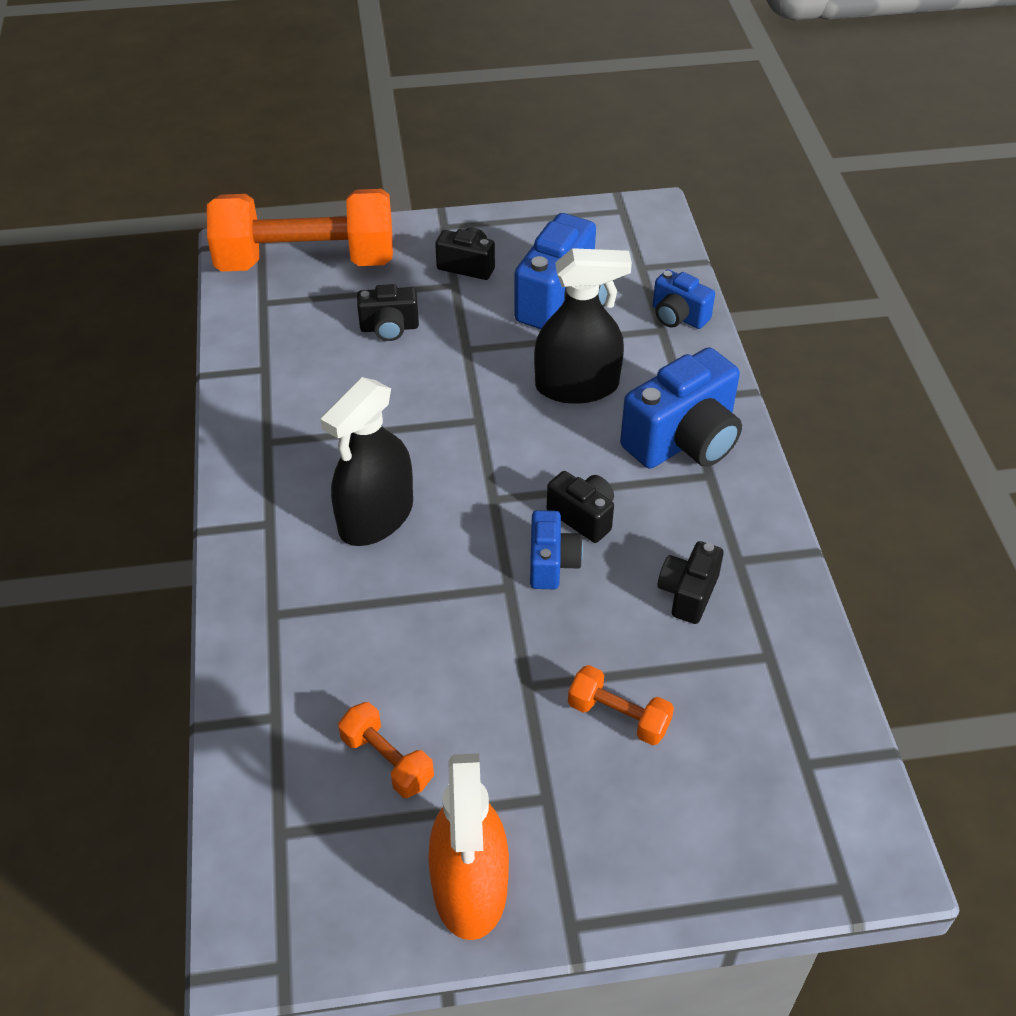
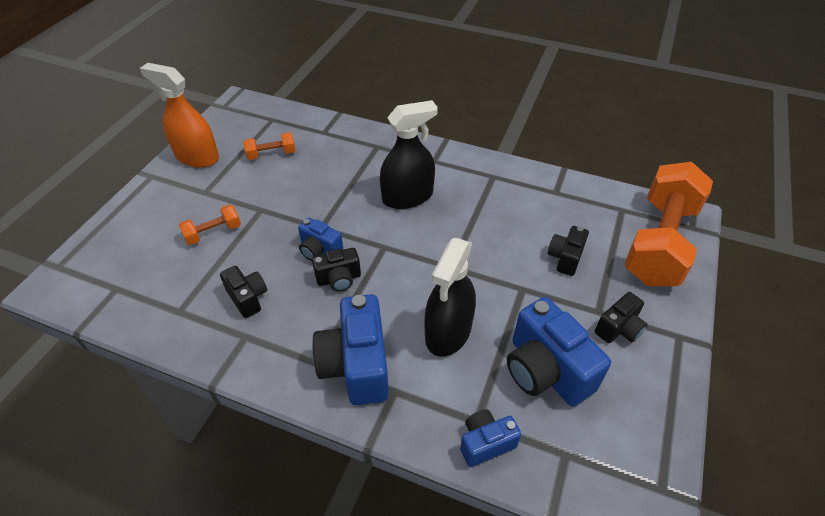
camera: 120 degrees right, 0 degrees up
(376, 517) = (407, 197): black spray bottle -> black spray bottle turned 90 degrees clockwise

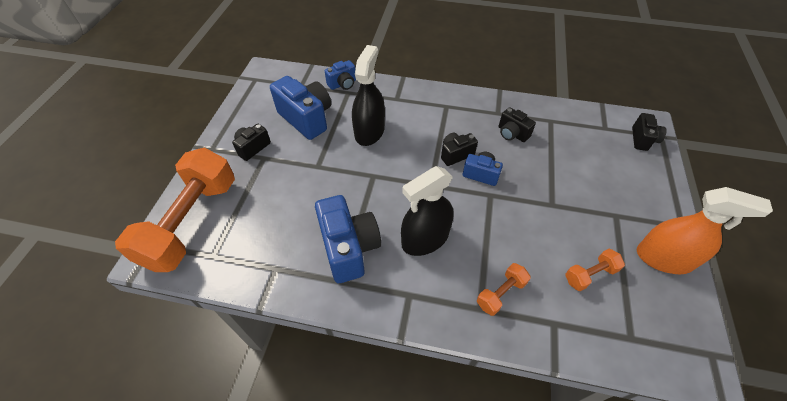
camera: 170 degrees right, 5 degrees up
(213, 233) = (575, 177): orange dumbbell -> orange dumbbell (500, 293)
(356, 365) = (422, 107): blue camera -> blue camera (349, 248)
(565, 258) = (280, 195): black camera -> black camera (642, 139)

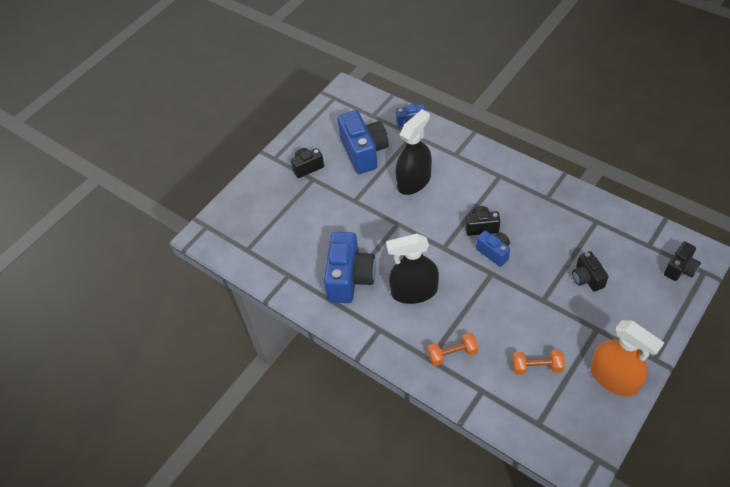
camera: 30 degrees right, 0 degrees up
(191, 222) = (239, 218): orange dumbbell -> none
(512, 134) = (548, 223): black camera -> black camera (587, 278)

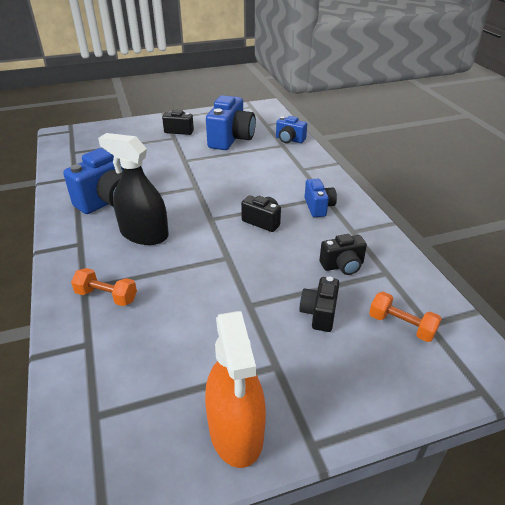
camera: 30 degrees right, 15 degrees down
(414, 181) = (245, 169): black spray bottle -> none
(494, 252) = (250, 244): blue camera -> blue camera (318, 207)
(537, 367) = (166, 359): orange dumbbell -> orange dumbbell (401, 325)
(680, 269) = (449, 369): black camera -> black camera (342, 266)

